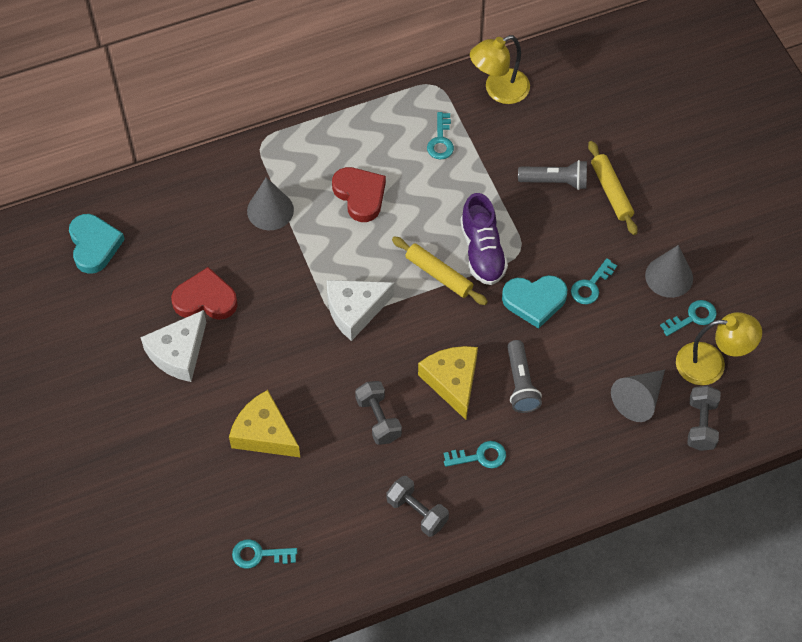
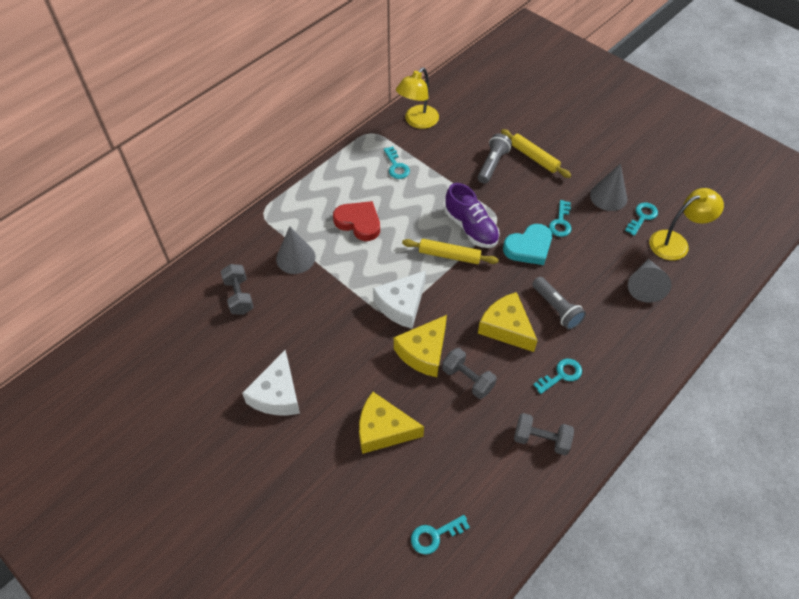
camera: 25 degrees left, 5 degrees down
(94, 245) = (163, 337): turquoise heart -> none
(205, 299) = (278, 343): red heart -> none
(349, 371) = (424, 352): none -> yellow cheese
(555, 181) = (492, 164): grey flashlight -> grey flashlight turned 45 degrees counterclockwise
(701, 424) = (698, 286): grey dumbbell -> grey dumbbell (239, 296)

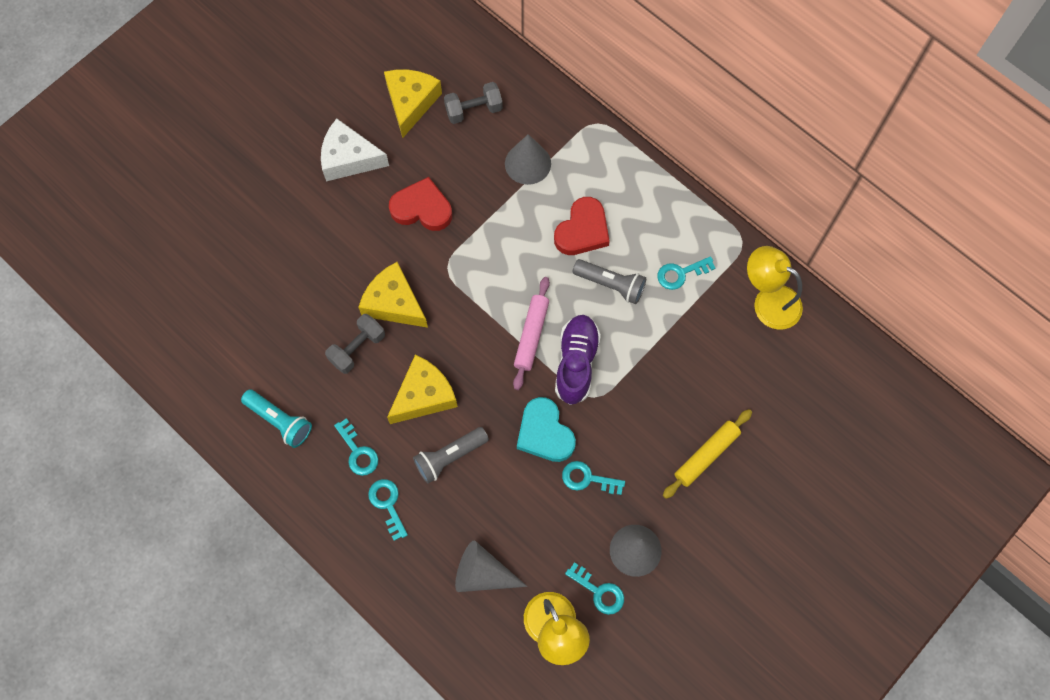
camera: 90 degrees right, 15 degrees up
(333, 333) = (422, 208): none -> red heart
(383, 430) = (302, 262): yellow cheese -> yellow cheese (411, 103)
(402, 305) = (458, 280): white cheese -> none
(434, 535) = (187, 309): turquoise key -> turquoise key (387, 504)
(449, 255) = (531, 335): yellow rolling pin -> pink rolling pin
(471, 228) = (576, 363): purple shoe -> purple shoe turned 135 degrees clockwise
(492, 164) = (690, 397): grey flashlight -> grey flashlight (611, 284)
(541, 439) = (280, 421): grey dumbbell -> turquoise flashlight

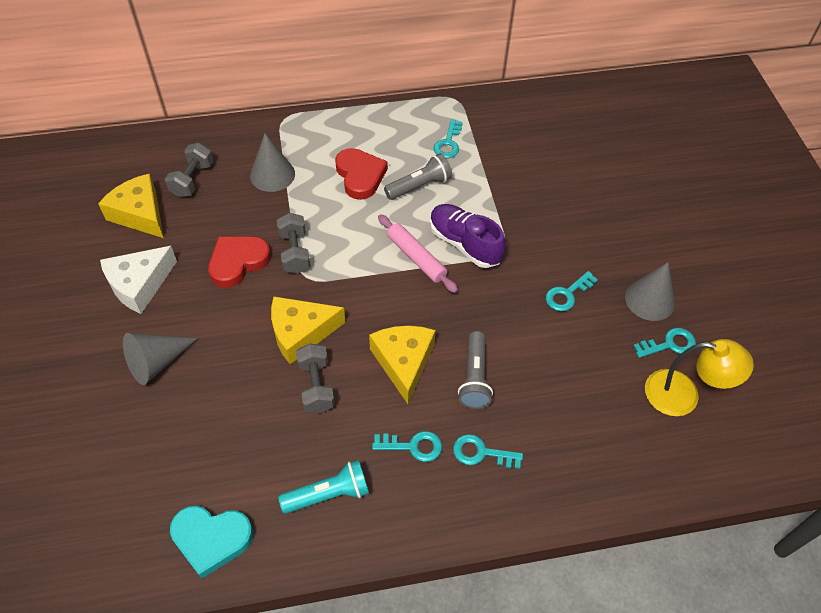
camera: 55 degrees left, 15 degrees down
(464, 241) = (295, 252): none -> grey dumbbell
(482, 574) = (598, 418): grey cone -> grey cone (156, 362)
(544, 433) = (506, 299): turquoise heart -> turquoise heart (211, 539)
(706, 455) = (603, 212): yellow rolling pin -> none
(768, 301) = (512, 112): yellow lamp -> none

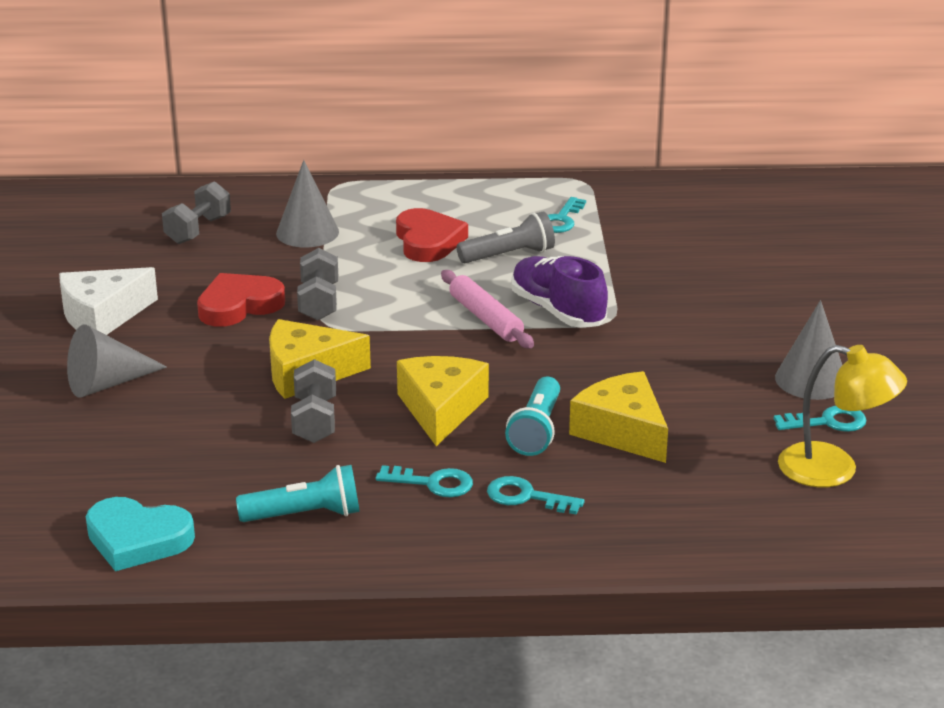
camera: 10 degrees right, 25 degrees down
(140, 214) = (120, 255): yellow cheese -> yellow cheese (622, 431)
(474, 378) = (536, 430): grey flashlight -> turquoise flashlight
(567, 294) = (691, 366): turquoise key -> none

